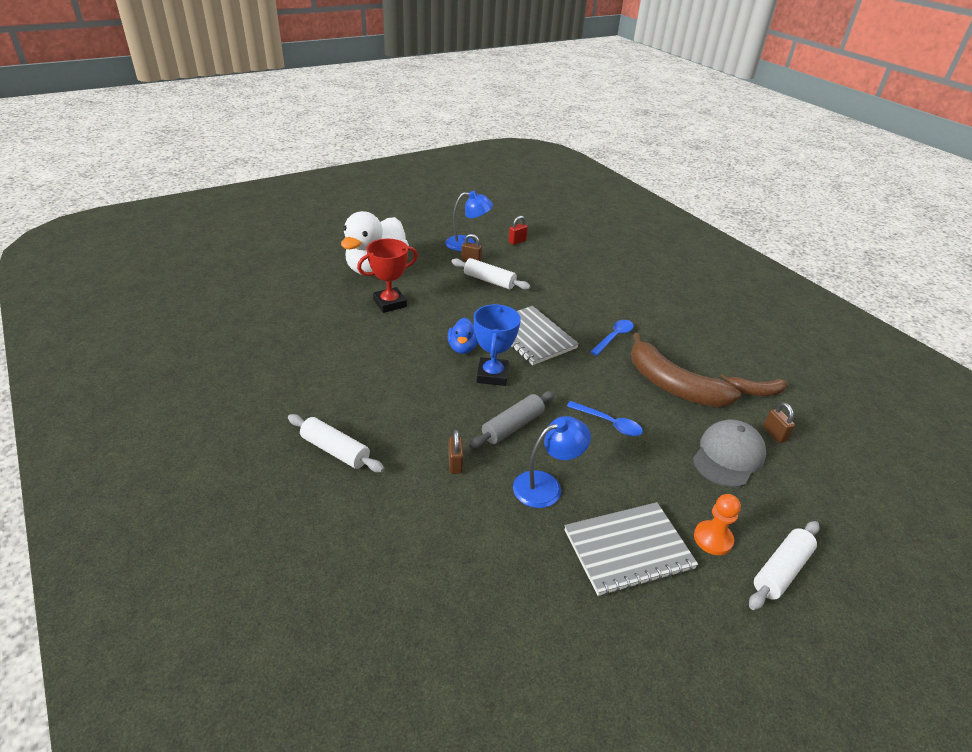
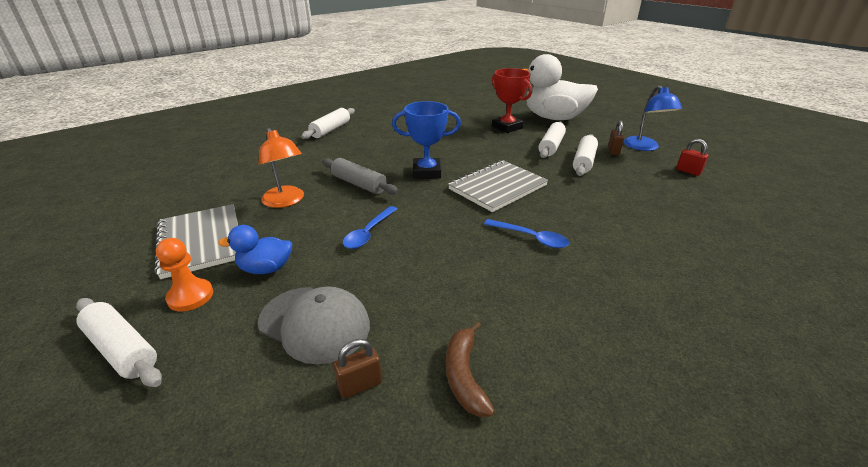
camera: 85 degrees right, 5 degrees down
(450, 289) = (551, 146): none -> white rolling pin
(455, 464) = (315, 165): brown padlock -> none
(463, 348) = (460, 158): blue duck -> blue duck (266, 269)
(546, 485) = (286, 201): blue lamp -> orange lamp
(672, 385) = (449, 282): brown banana -> none

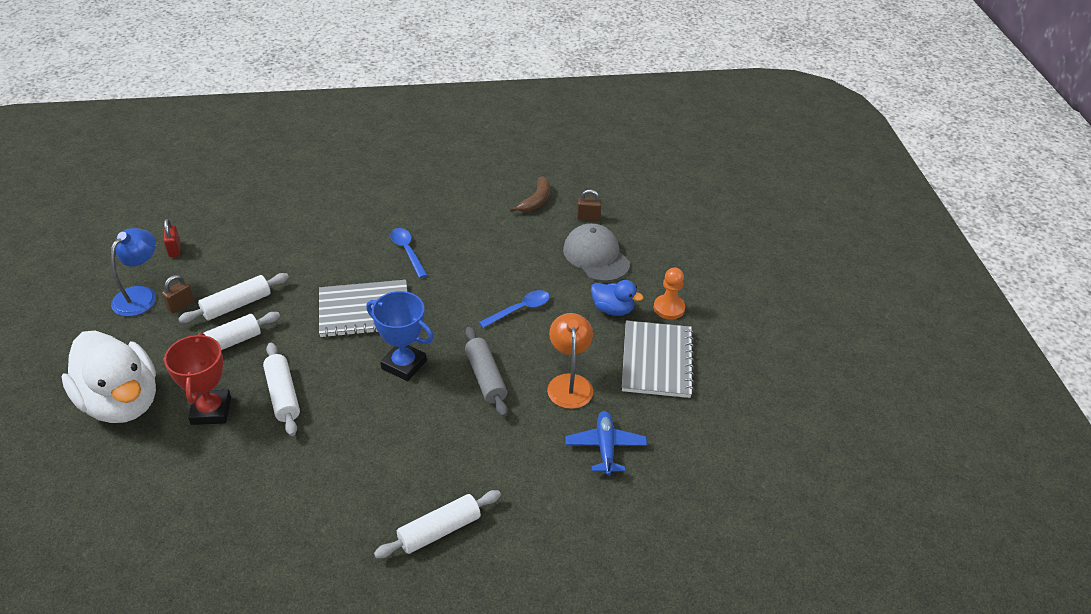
camera: 150 degrees left, 10 degrees up
(122, 349) = (710, 287): white rolling pin -> white rolling pin (283, 395)
(239, 180) = (605, 447): none -> blue plane

